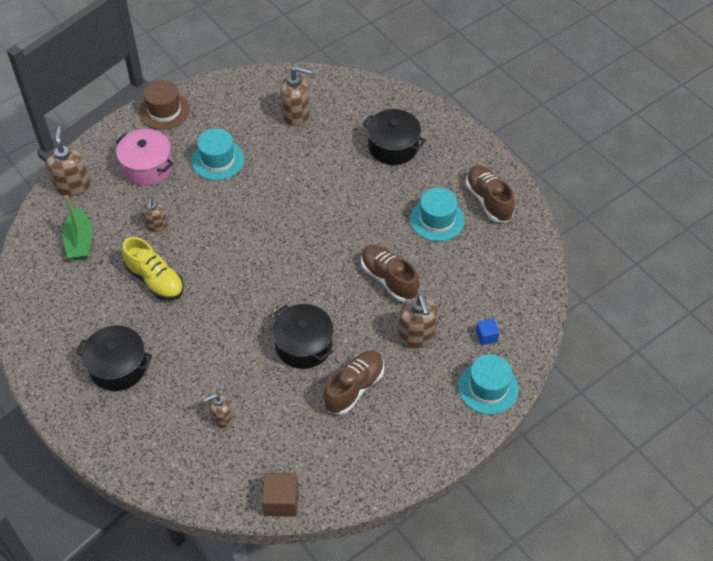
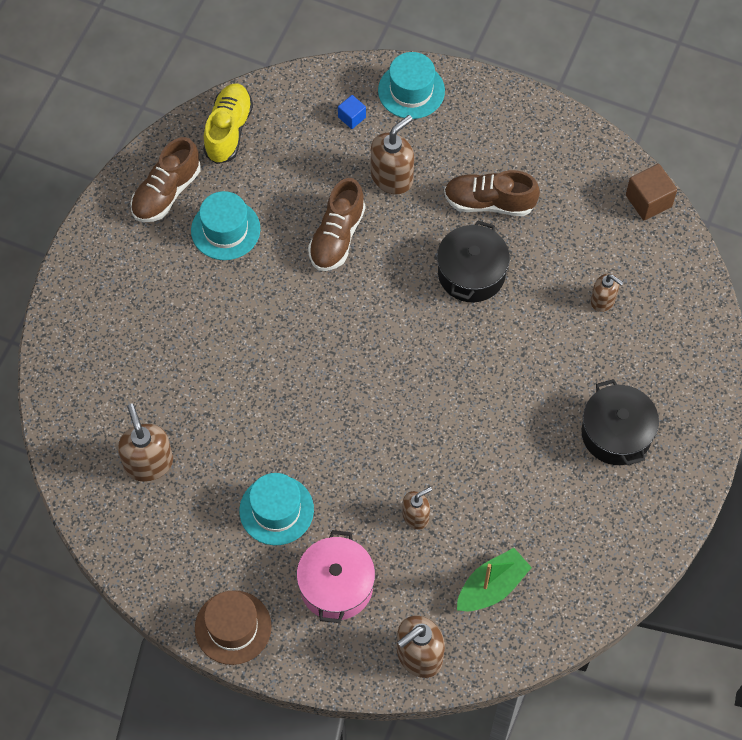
camera: 120 degrees left, 10 degrees up
(155, 280) = (489, 467): yellow shoe -> yellow shoe (228, 130)
(393, 146) = (140, 327): black pot -> none

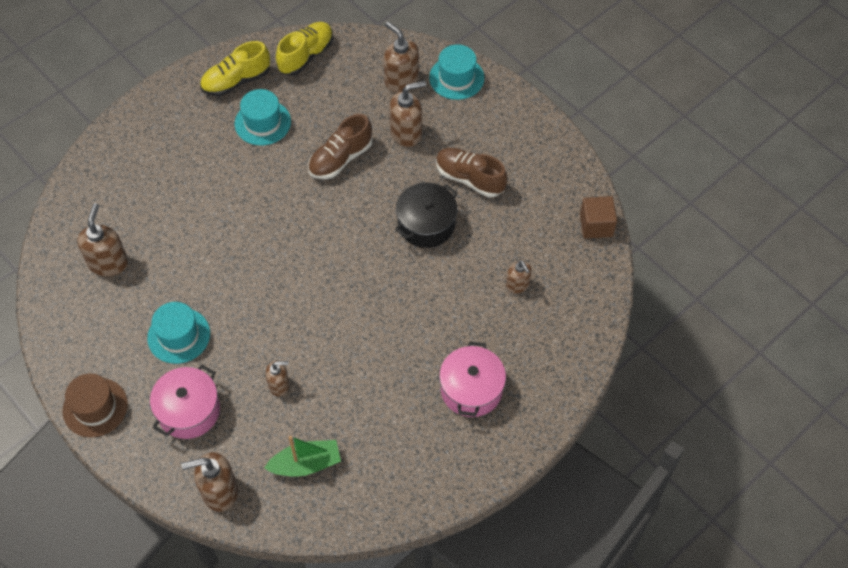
camera: 25 degrees right, 5 degrees down
(166, 192) = (236, 81): brown shoe -> yellow shoe
(352, 117) = (401, 80): blue cube -> brown soap dispenser
(616, 433) = (471, 389): black pot -> pink pot

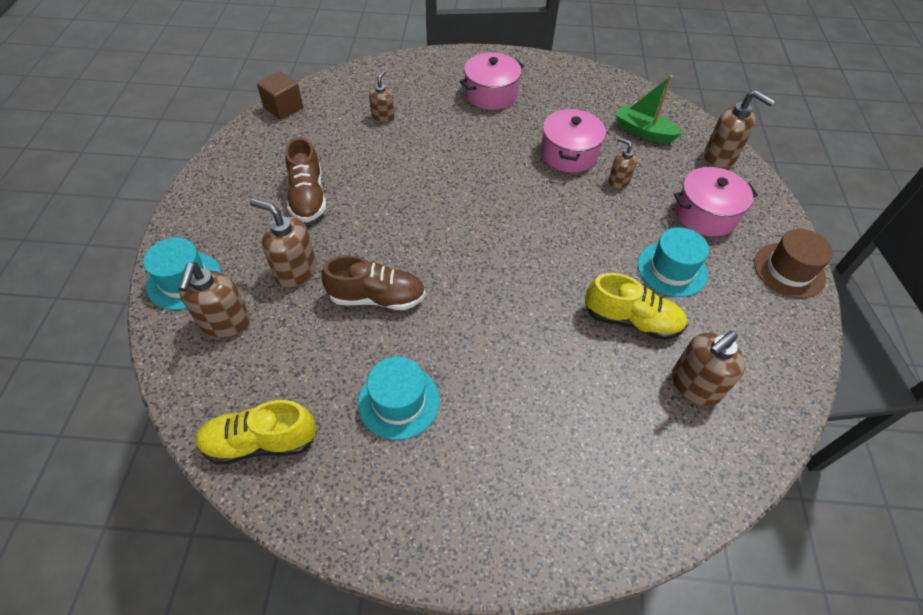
camera: 135 degrees left, 5 degrees down
(236, 81) = (365, 484): yellow shoe -> yellow shoe (631, 320)
(342, 380) = (569, 153): none -> pink pot
(426, 224) = (385, 194): black pot -> none

